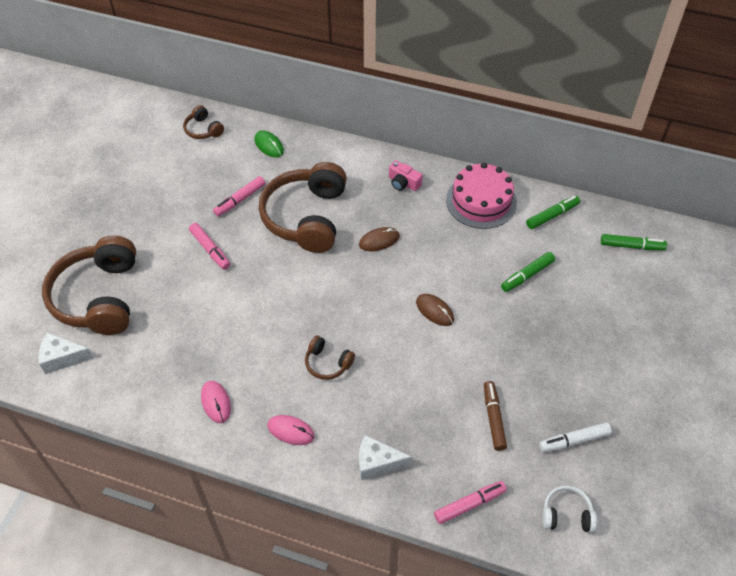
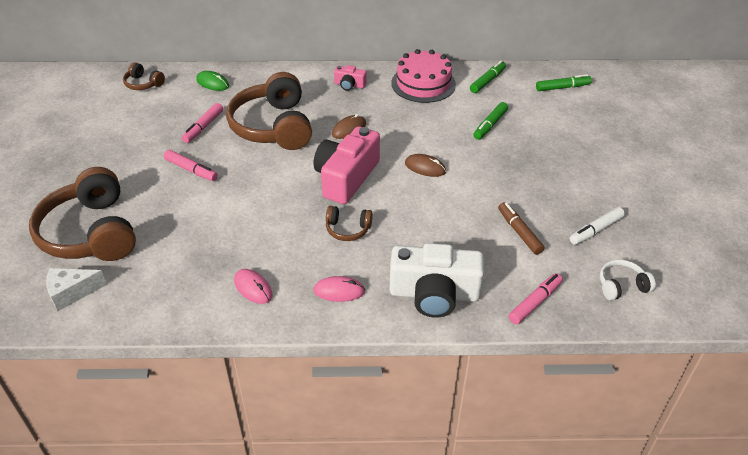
camera: 20 degrees left, 10 degrees down
(351, 301) = (346, 177): none -> pink camera
(377, 463) = (434, 294): white cheese -> white camera

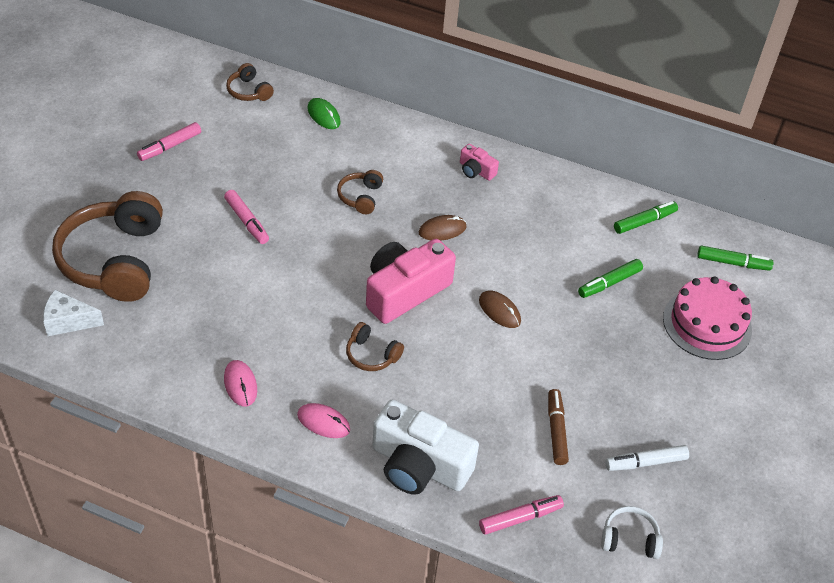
camera: 20 degrees right, 5 degrees up
(203, 127) = (285, 171): pink marker -> pink marker (170, 146)
(273, 126) = (360, 197): brown headphones -> brown headphones, size x0.45
(423, 83) = (564, 198): pink cake -> pink cake (707, 324)

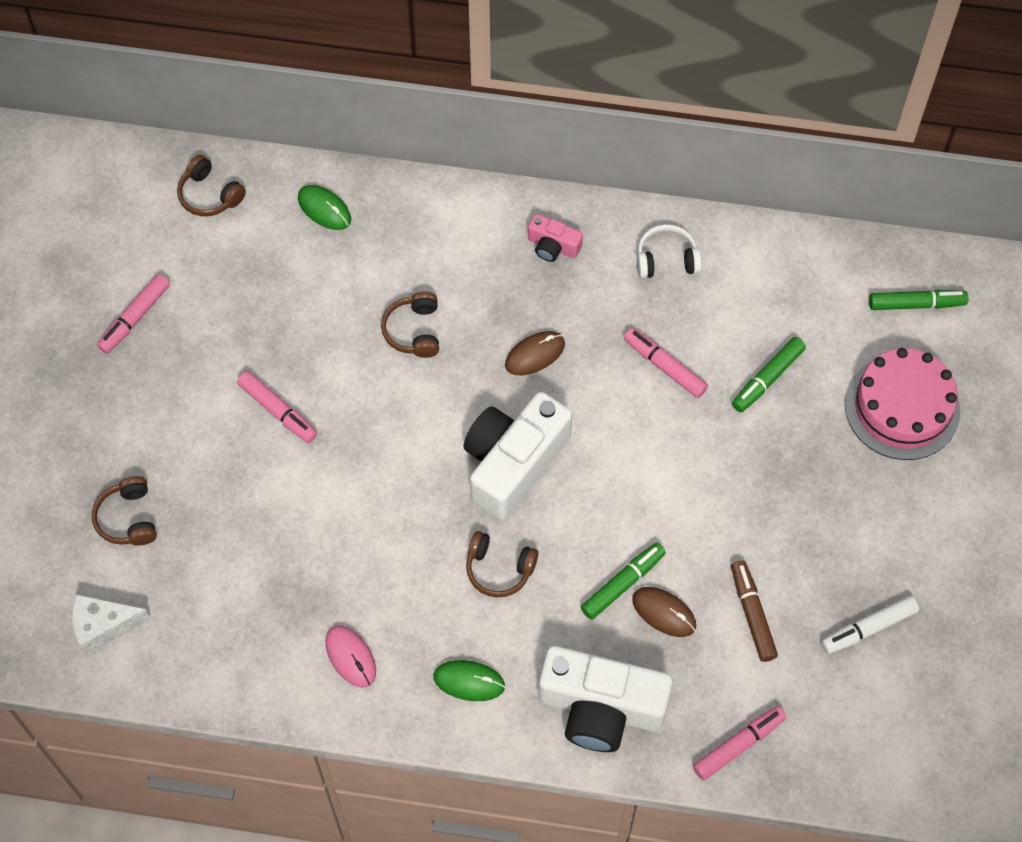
camera: 10 degrees left, 15 degrees up
(114, 260) = (128, 518): brown headphones -> brown headphones, size x0.45
(323, 422) = (469, 681): pink mouse -> green mouse
(404, 291) = (513, 463): pink camera -> white camera
(499, 311) = (640, 459): brown mouse -> brown mouse (664, 612)
(535, 258) = (664, 366): none -> pink marker
(629, 539) = (871, 736): white headphones -> white headphones (666, 259)
(644, 221) = (791, 269): green marker -> green marker (623, 584)

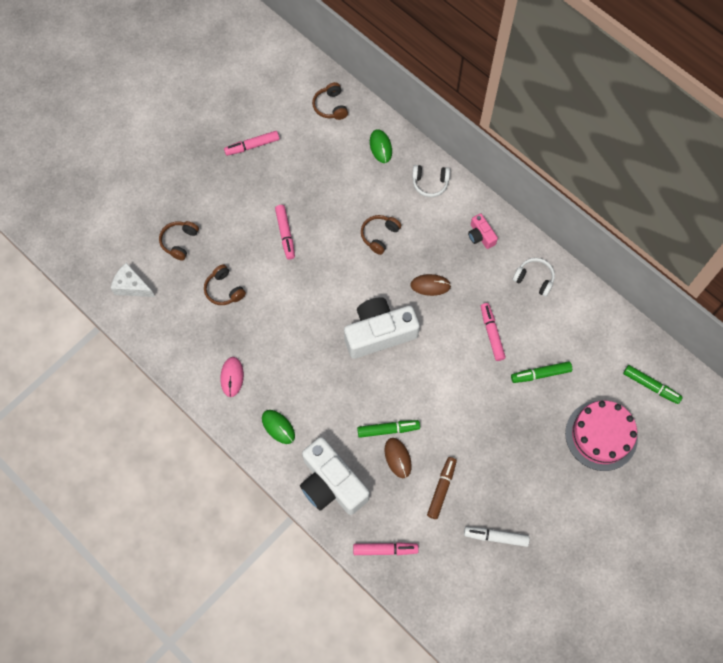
camera: 35 degrees right, 5 degrees up
(431, 217) = (430, 183): none -> white headphones
(499, 569) = (333, 381): brown headphones -> brown headphones (224, 290)

